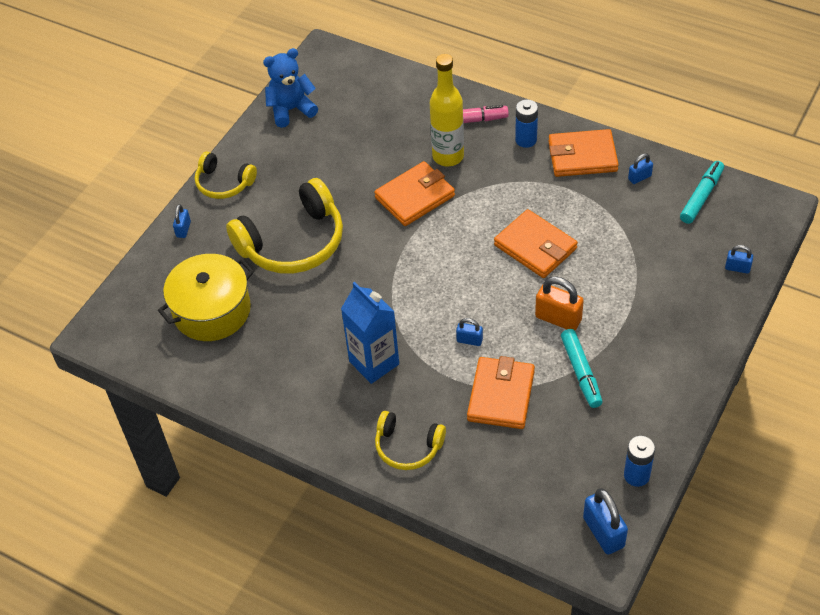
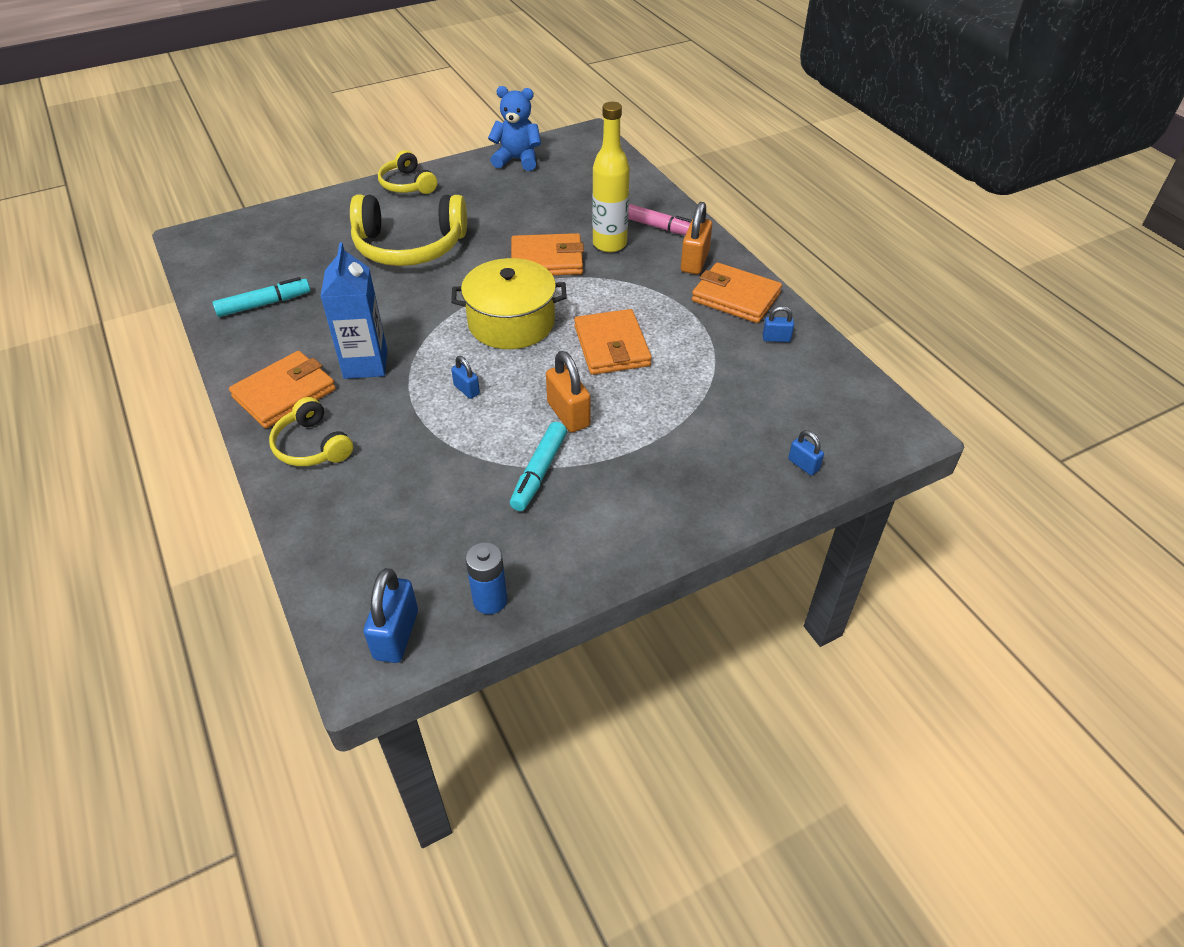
camera: 30 degrees right, 5 degrees down
(183, 229) = (340, 200): blue padlock -> none
(212, 311) = (291, 263): yellow pot -> yellow pot (511, 322)
(501, 395) = (442, 450): orange wallet -> orange wallet (284, 393)
(526, 140) = (694, 262): blue battery -> orange padlock
(701, 197) = (826, 383): turquoise marker -> turquoise marker (264, 304)

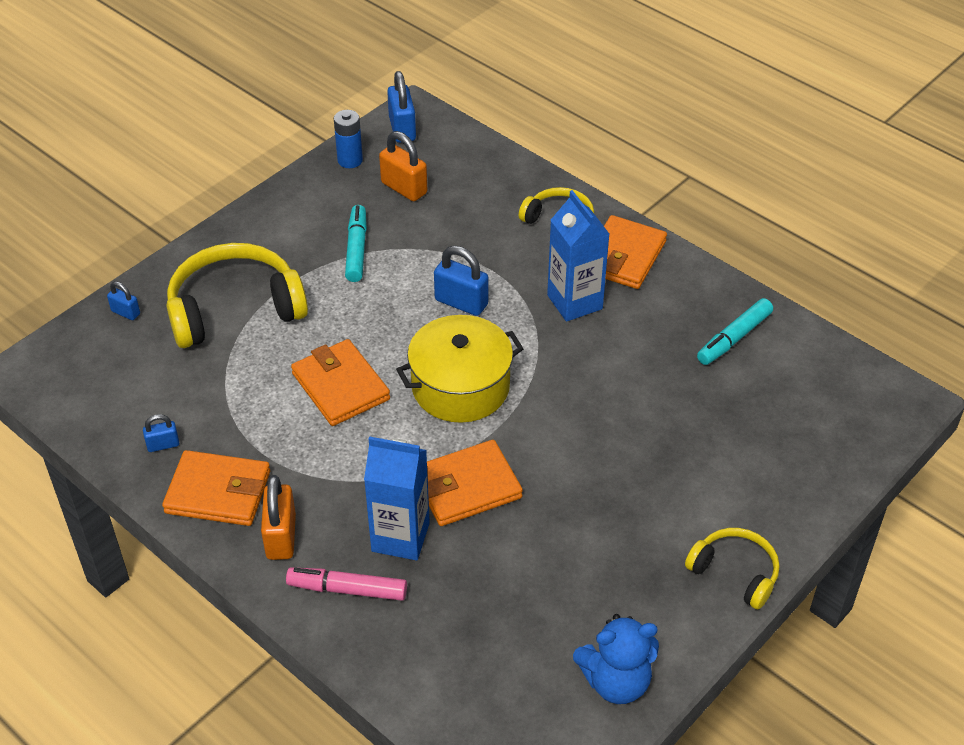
camera: 160 degrees right, 0 degrees up
(409, 246) = (645, 460): yellow headphones -> yellow headphones (235, 309)
(466, 390) = (461, 302): blue padlock -> blue padlock, size x1.79
(568, 414) = (354, 304): orange padlock -> orange padlock (404, 188)
(609, 244) = (400, 537): yellow bottle -> blue carton

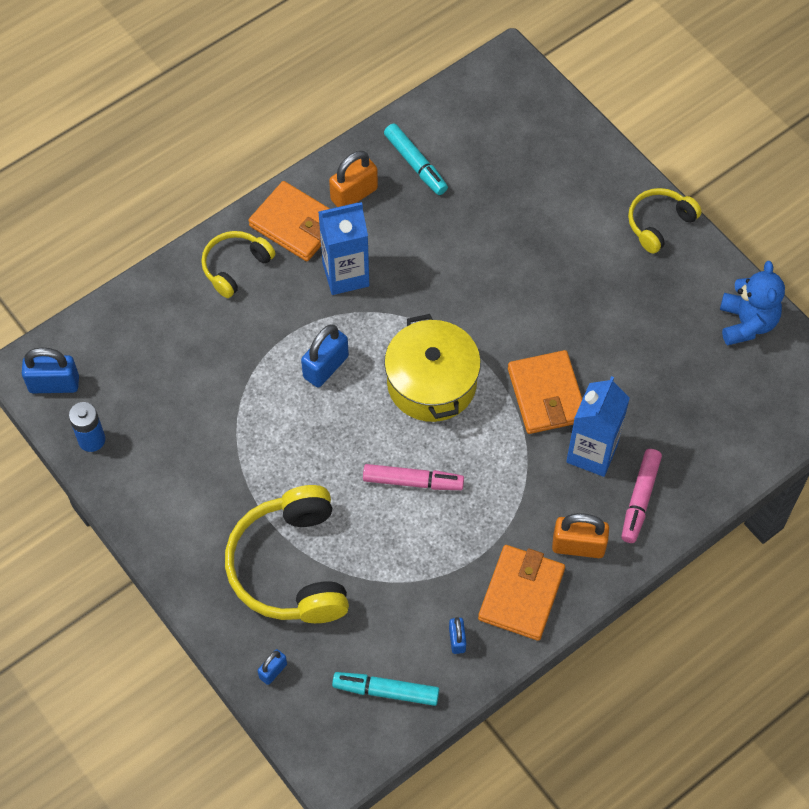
camera: 80 degrees left, 15 degrees up
(341, 386) = (412, 481): orange wallet -> pink marker
(356, 249) = (231, 448): turquoise marker -> turquoise marker (386, 691)
(404, 188) = (150, 394): orange padlock -> orange padlock (354, 194)

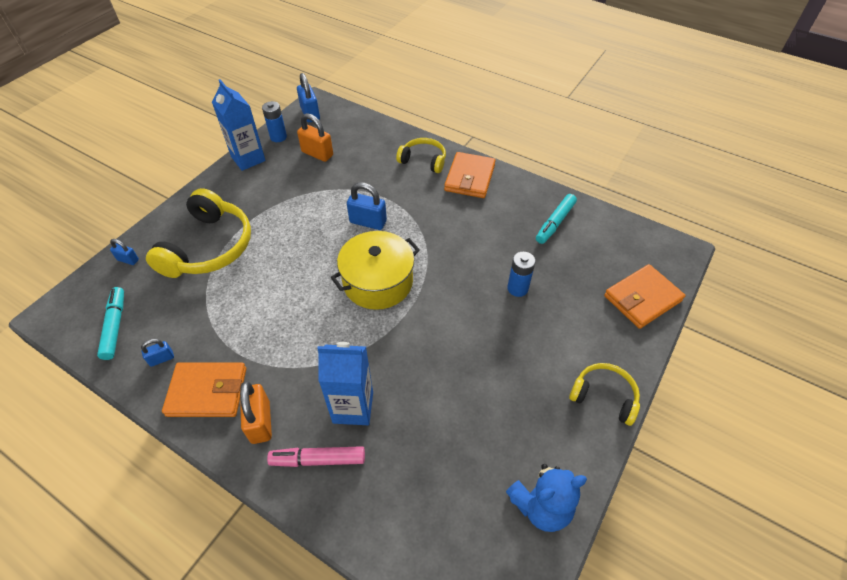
camera: 70 degrees right, 10 degrees down
(291, 567) = (209, 247): yellow headphones -> yellow headphones turned 135 degrees clockwise
(345, 275) = (444, 212): blue carton -> blue carton (248, 159)
(354, 194) = (510, 199): orange padlock -> orange padlock (317, 154)
(412, 481) = (292, 294): pink marker -> none
(498, 243) = (517, 288): none -> blue battery
(546, 395) = (396, 358): orange wallet -> orange wallet (642, 298)

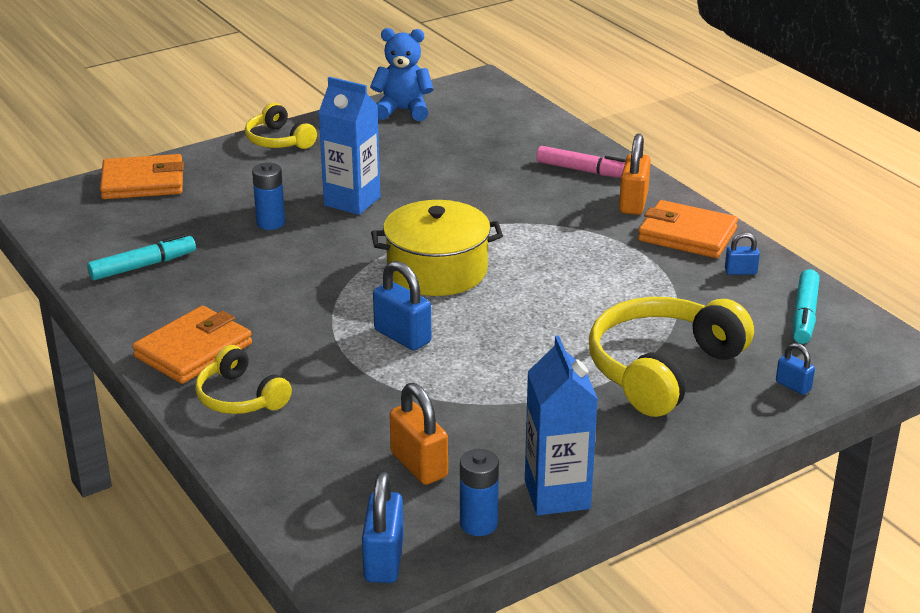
camera: 155 degrees left, 20 degrees down
(353, 407) = (531, 190): blue carton -> blue carton (352, 201)

